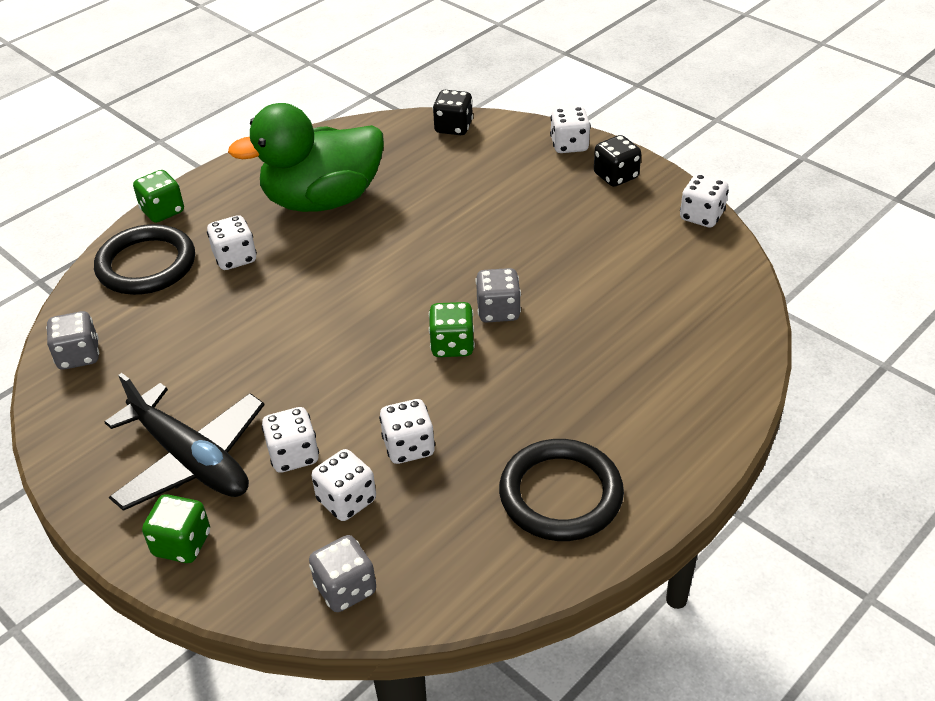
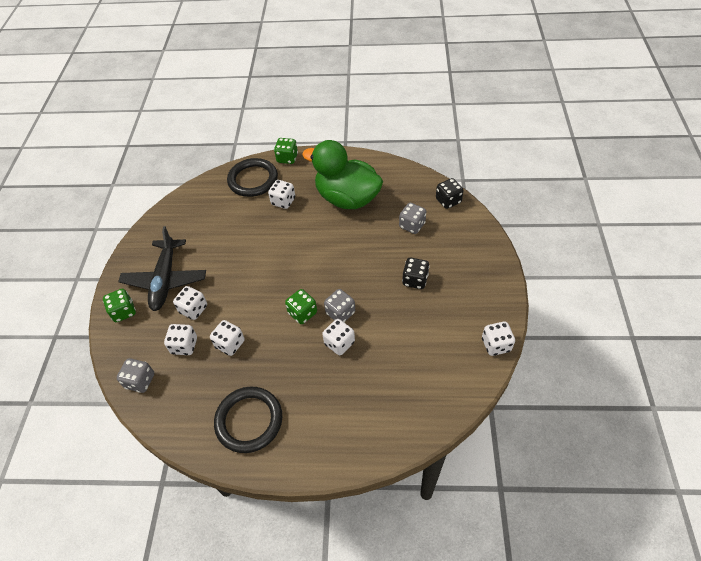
camera: 50 degrees right, 10 degrees up
(79, 356) = (188, 203): grey dice -> grey dice (412, 225)
(569, 145) = (487, 252): white dice -> white dice (339, 343)
(616, 176) = (486, 287): black dice -> black dice (415, 280)

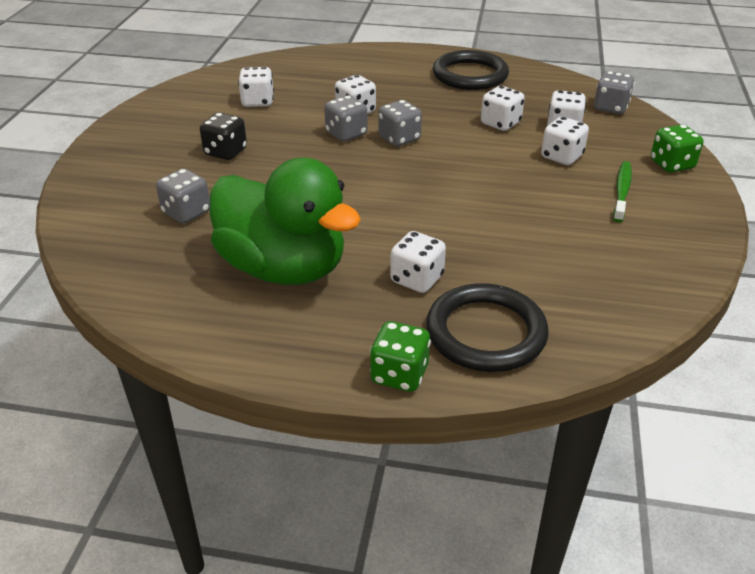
camera: 175 degrees left, 15 degrees down
(165, 280) = (622, 191): black plane -> green toothbrush
(302, 313) = (399, 139): green dice -> grey dice
(448, 201) = (94, 240): black dice -> none
(496, 345) = (166, 94): white dice -> white dice (257, 102)

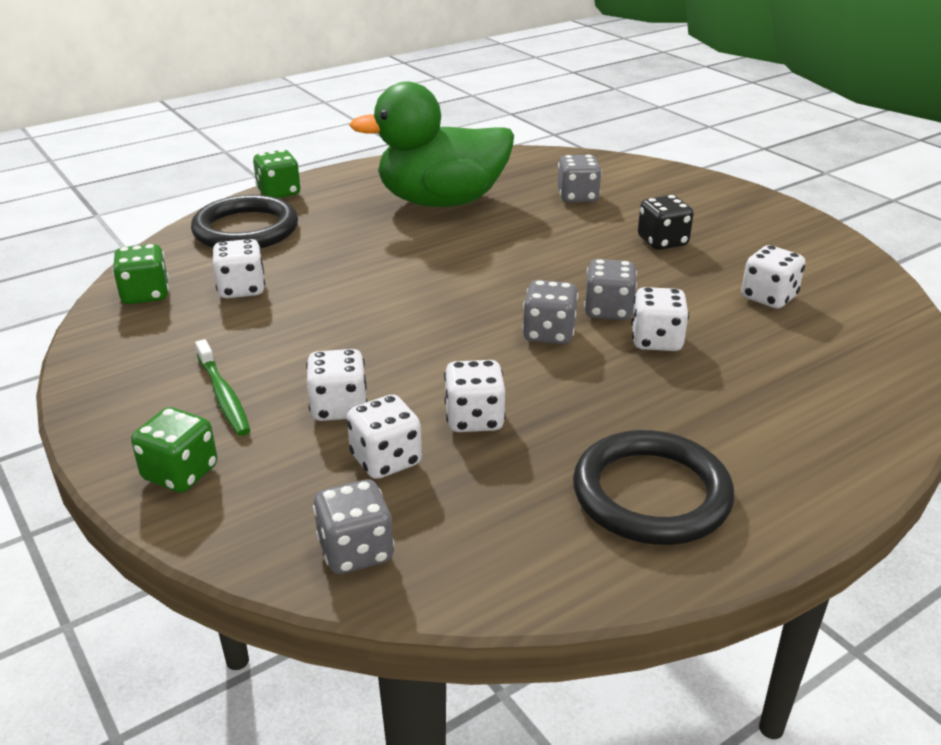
camera: 135 degrees right, 5 degrees down
(417, 279) = (337, 235): white dice -> white dice (242, 289)
(630, 298) = (145, 295): none -> green dice

